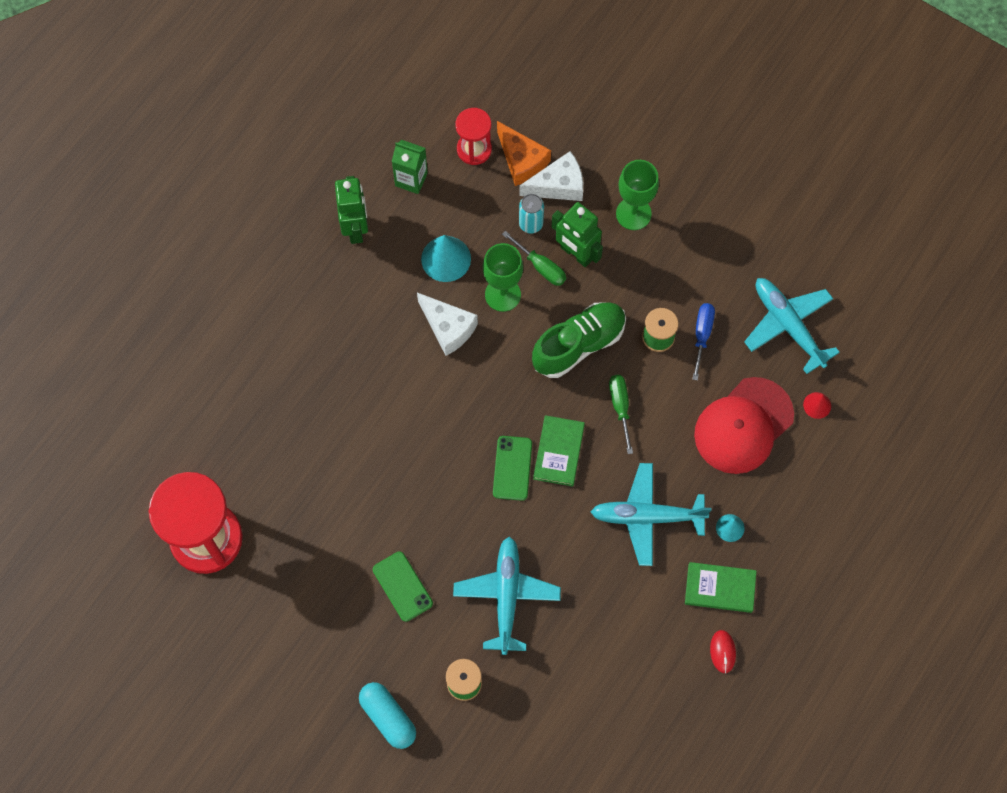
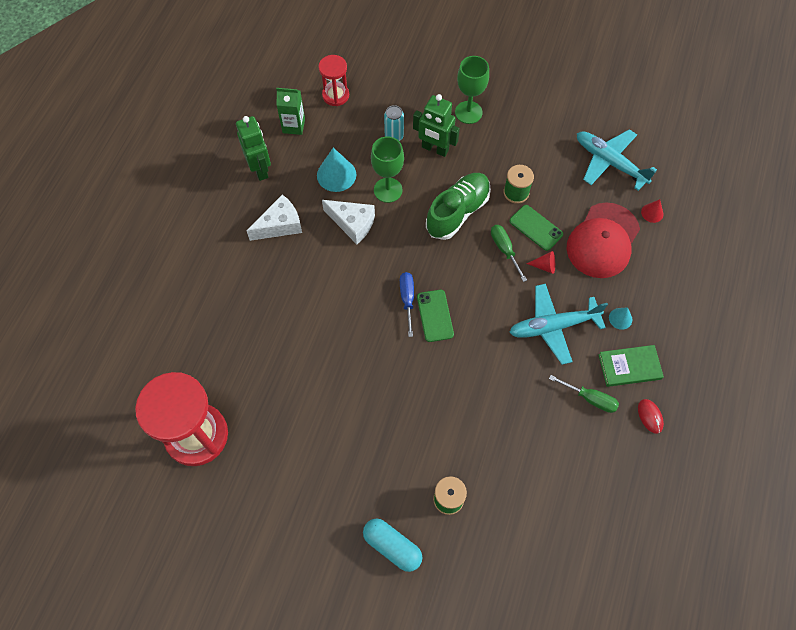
camera: 15 degrees left, 5 degrees down
(402, 586) = (373, 432): green phone -> green phone (536, 228)
(506, 596) = (461, 418): turquoise plane -> none
(521, 160) = (373, 95): orange cheese -> none
(540, 266) = (411, 164): green screwdriver -> green screwdriver (590, 398)
(558, 185) = (406, 106): white cheese -> white cheese (280, 225)
(558, 452) = (467, 294): green book -> none
(661, 440) = (544, 266): none -> red cone
(702, 335) = (548, 184): blue screwdriver -> blue screwdriver (407, 299)

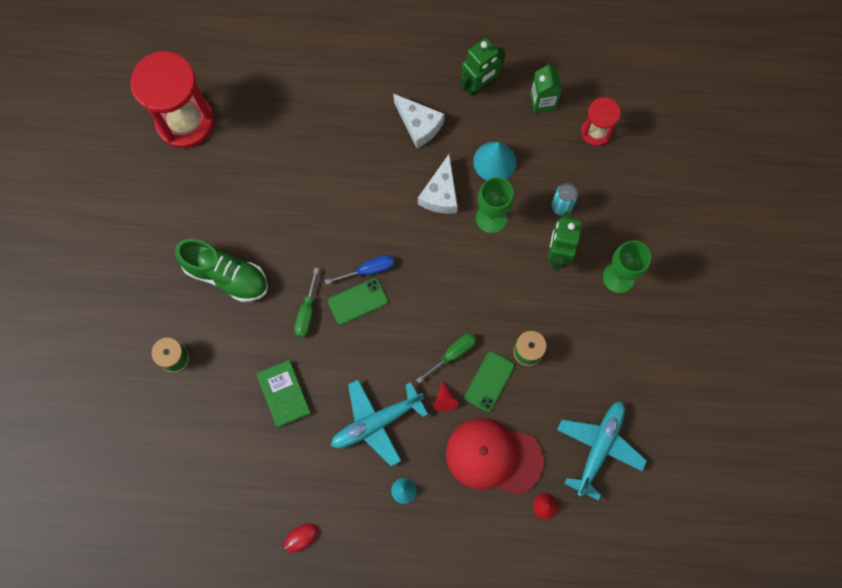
camera: 75 degrees right, 10 degrees up
(392, 546) = (121, 319): turquoise capsule -> none
(457, 212) = (484, 295): green shoe -> green shoe (226, 275)
(553, 326) = (377, 422): turquoise plane -> turquoise plane turned 90 degrees counterclockwise
(590, 398) = (306, 473): green screwdriver -> green screwdriver (307, 312)
(629, 367) = (350, 508): green book -> green book (284, 394)

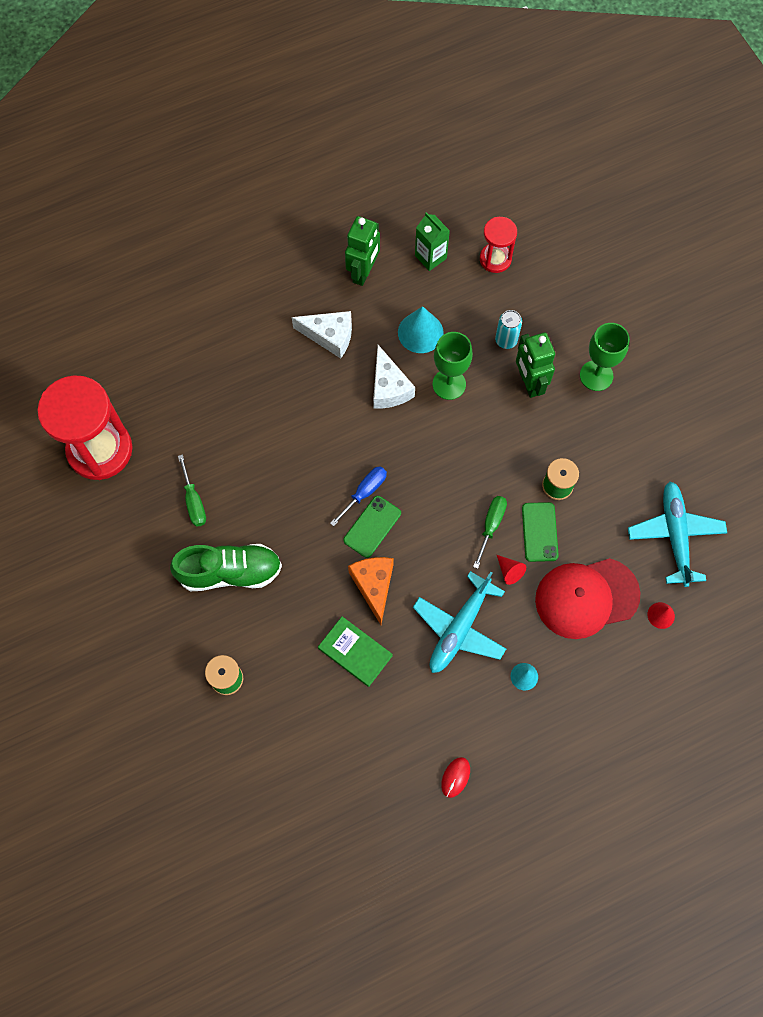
camera: 30 degrees left, 5 degrees down
(307, 312) = (330, 563): green screwdriver -> green screwdriver (194, 501)
(330, 349) = (374, 585): none -> orange cheese

